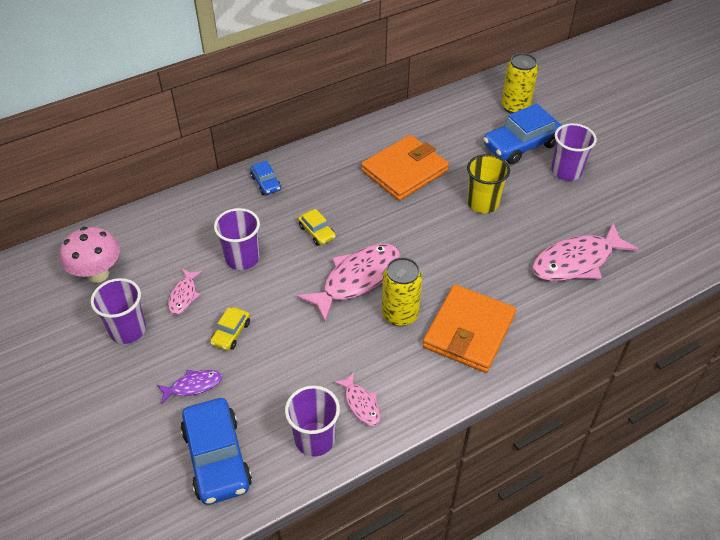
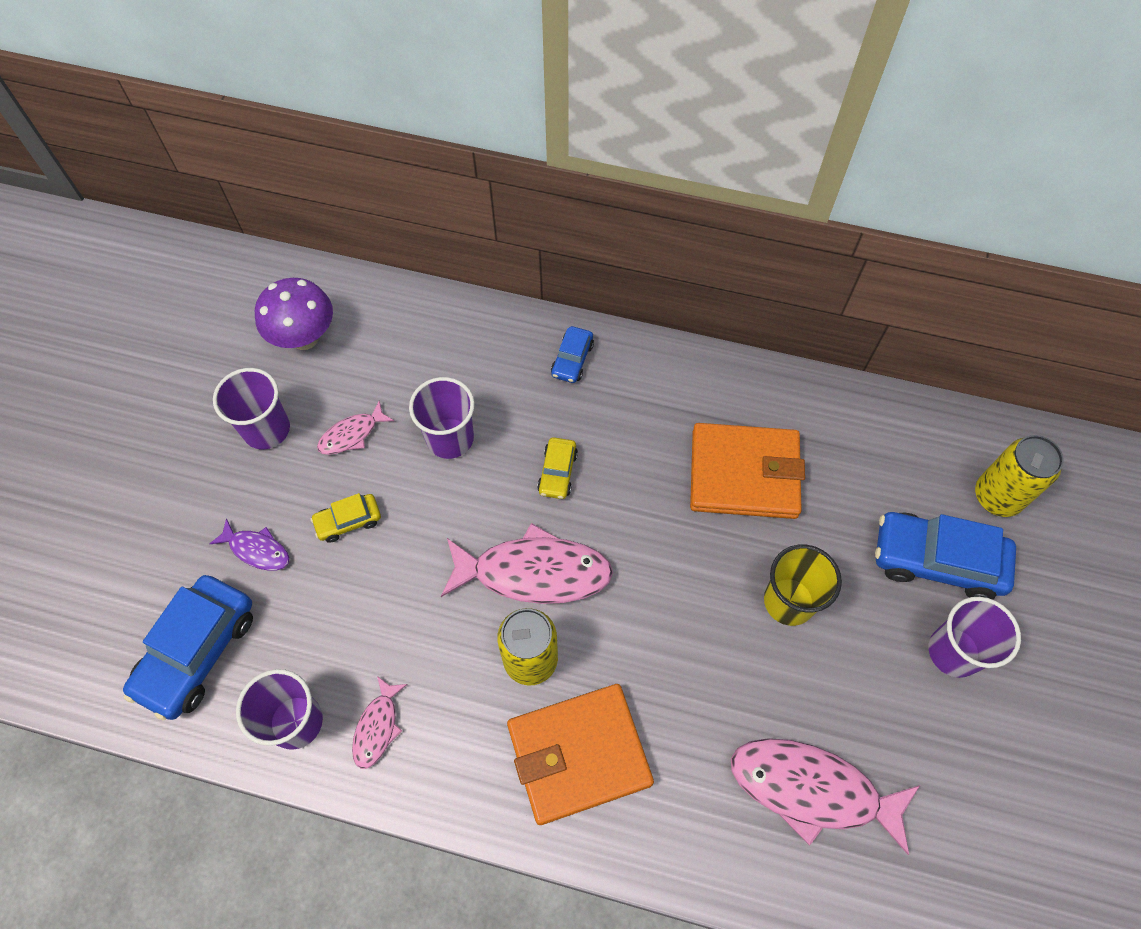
camera: 45 degrees right, 15 degrees up
(98, 274) = (304, 338): pink mushroom -> purple mushroom

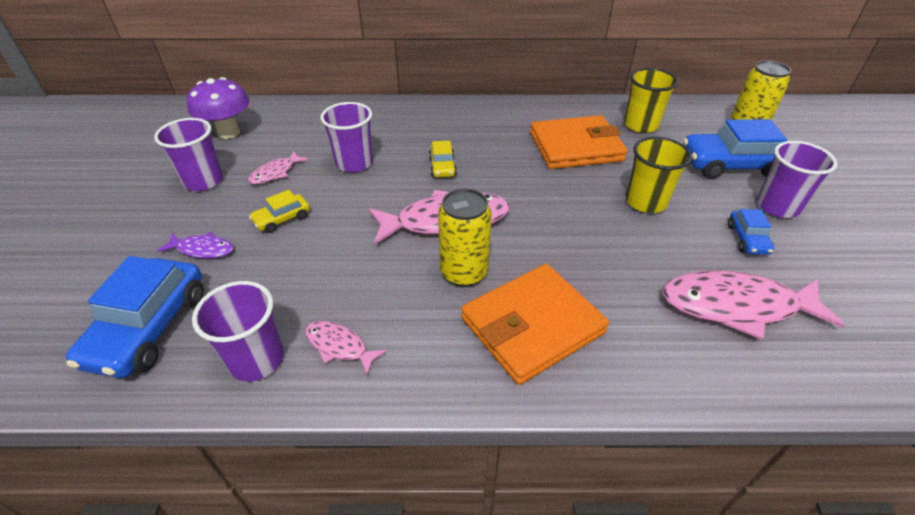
camera: 15 degrees left, 20 degrees down
(377, 727) = (339, 346): pink fish -> pink fish turned 120 degrees clockwise
(572, 359) = (431, 115): blue car -> blue car (747, 239)
(854, 449) = (640, 125): none -> yellow cup

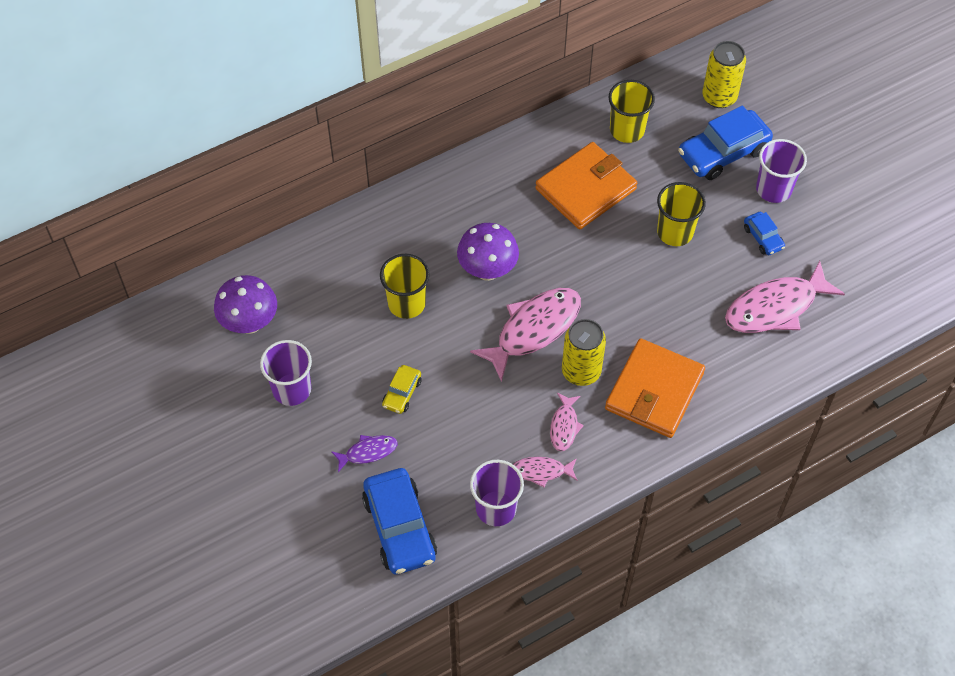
camera: 30 degrees left, 15 degrees up
(275, 173) = (347, 349): pink fish -> pink fish (564, 426)
(354, 163) = (406, 303): purple cup -> yellow cup
(442, 167) = (487, 270): yellow car -> purple mushroom

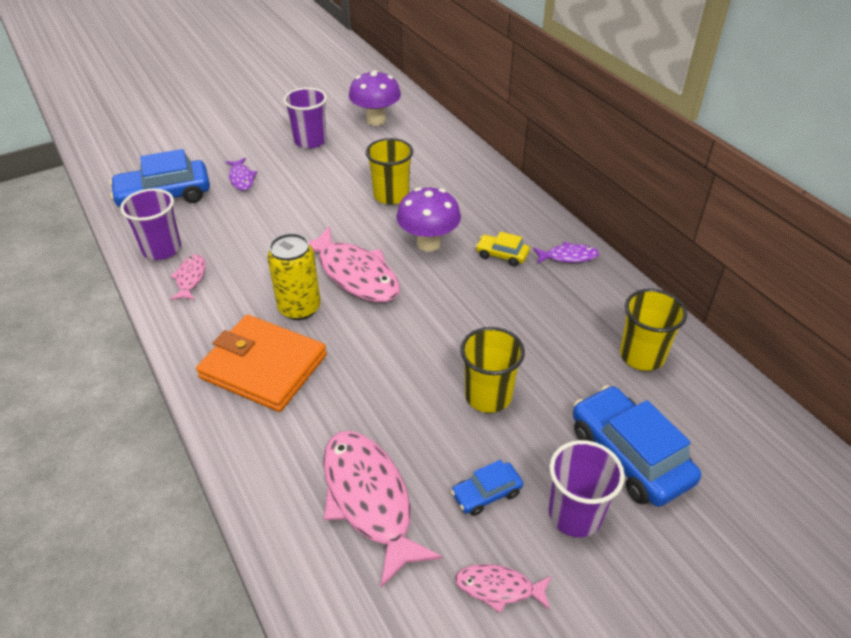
camera: 90 degrees right, 15 degrees down
(402, 393) = (296, 194): yellow car -> yellow car (502, 255)
(507, 163) = (568, 257): none -> purple fish
(564, 426) = (236, 294): pink fish -> pink fish (499, 588)
(585, 189) = (543, 317): orange wallet -> none
(719, 97) = (731, 457): yellow can -> none

